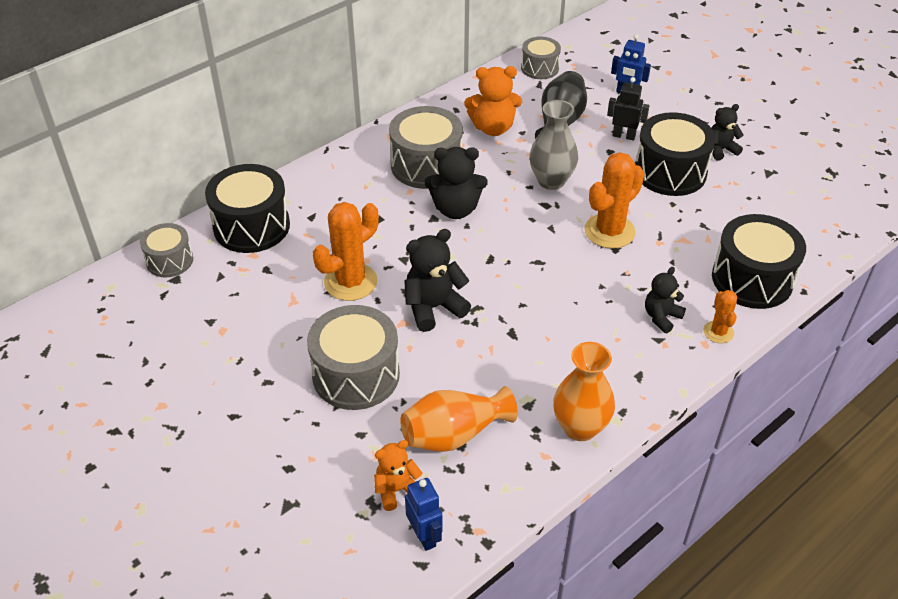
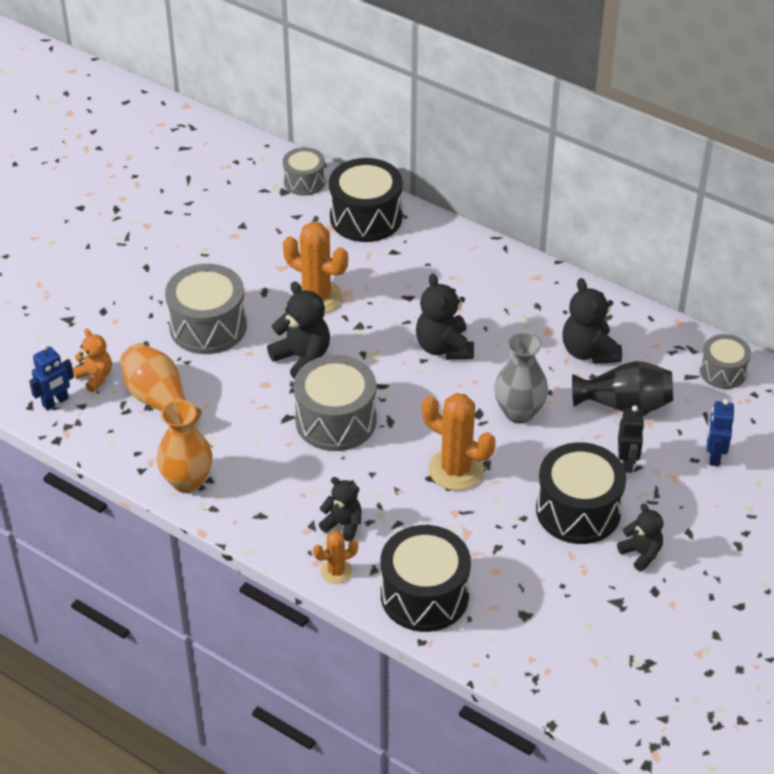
camera: 75 degrees right, 0 degrees up
(426, 165) = (503, 313): grey drum -> grey drum (336, 420)
(493, 128) = (589, 352): orange teddy bear -> black teddy bear

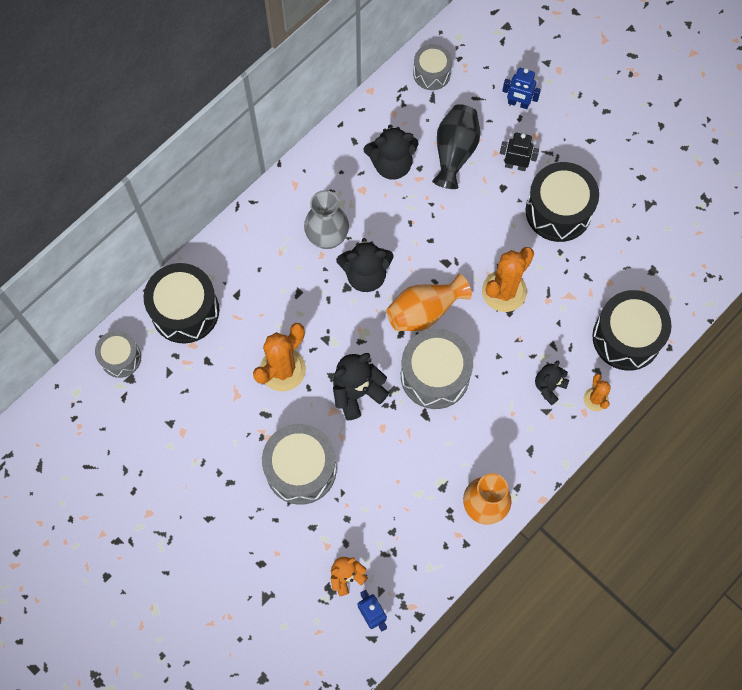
camera: 80 degrees left, 25 degrees up
(159, 400) = (386, 521): orange vase -> orange vase (424, 311)
(519, 412) = (450, 231): grey vase -> grey vase (327, 237)
(641, 553) = (605, 177): black teddy bear -> none

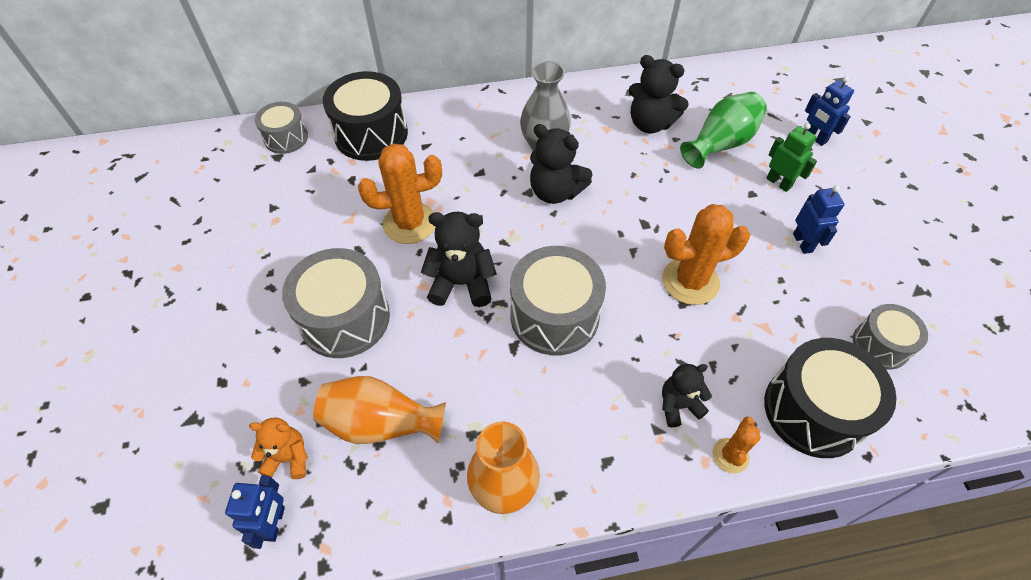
camera: 35 degrees right, 15 degrees down
(424, 311) = (590, 252): orange vase -> orange vase (381, 423)
(431, 73) = (740, 80): grey drum -> grey drum (880, 345)
(454, 152) = (720, 144): black vase -> green vase
(515, 165) = (778, 183): black robot -> green robot
(558, 211) = (802, 243): black drum -> blue robot

